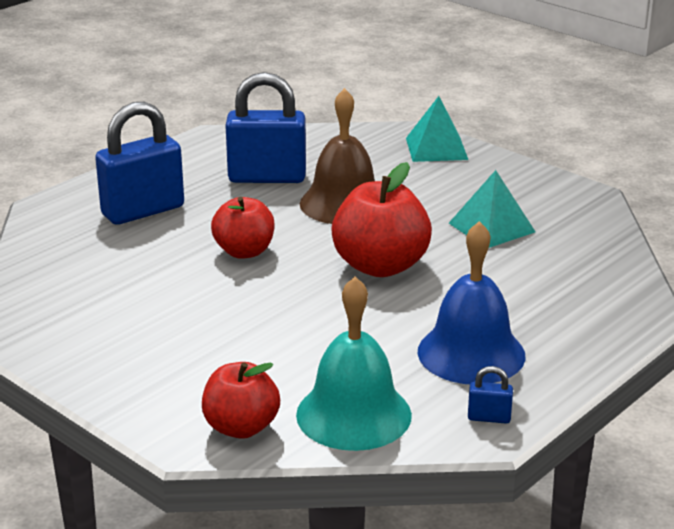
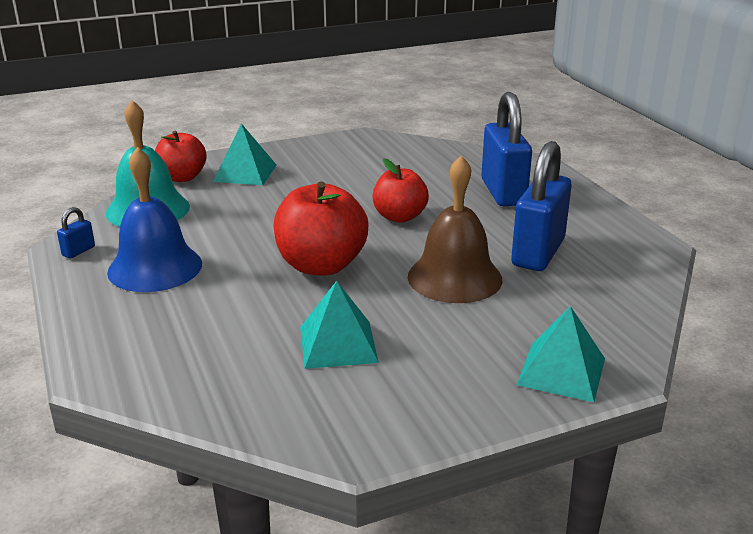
camera: 115 degrees right, 0 degrees up
(193, 382) = (245, 173): none -> turquoise pyramid

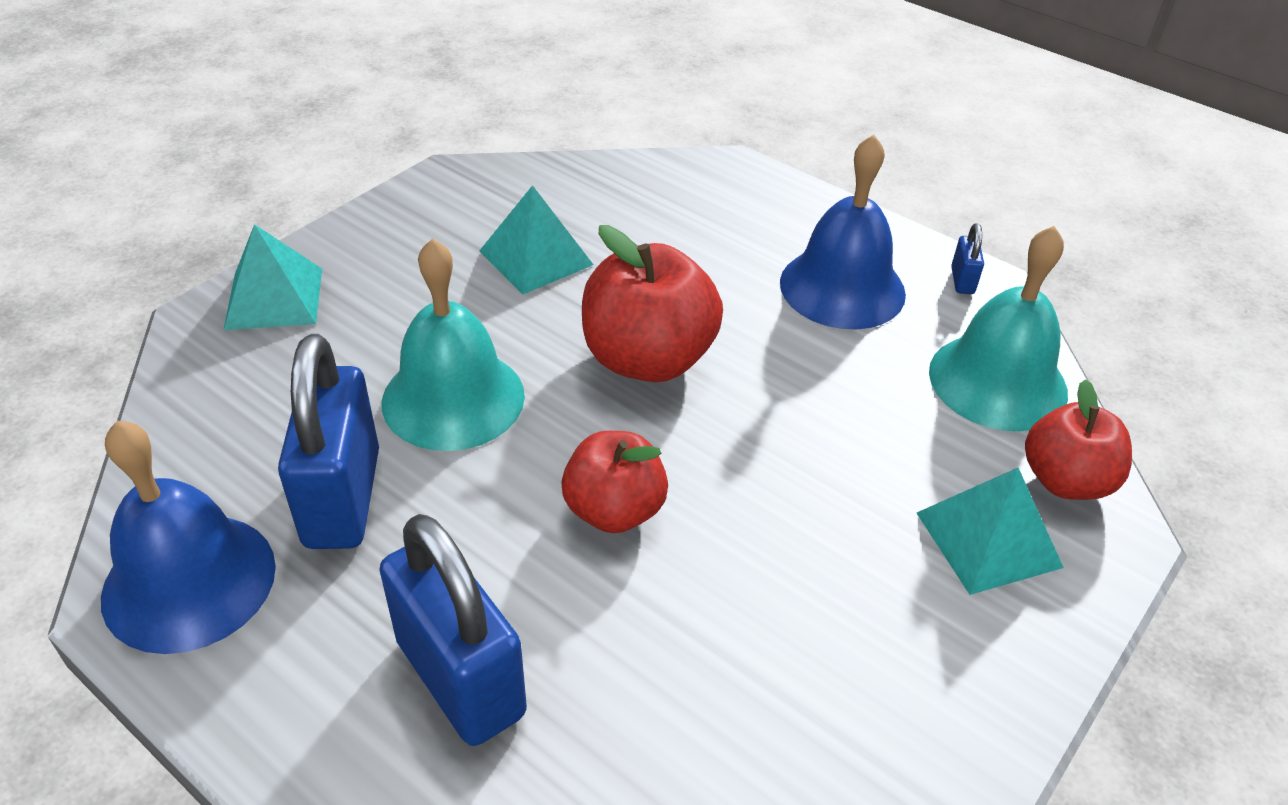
camera: 150 degrees right, 15 degrees up
(454, 277) = (453, 398): brown bell -> turquoise bell
(624, 243) = (189, 581): none -> blue bell

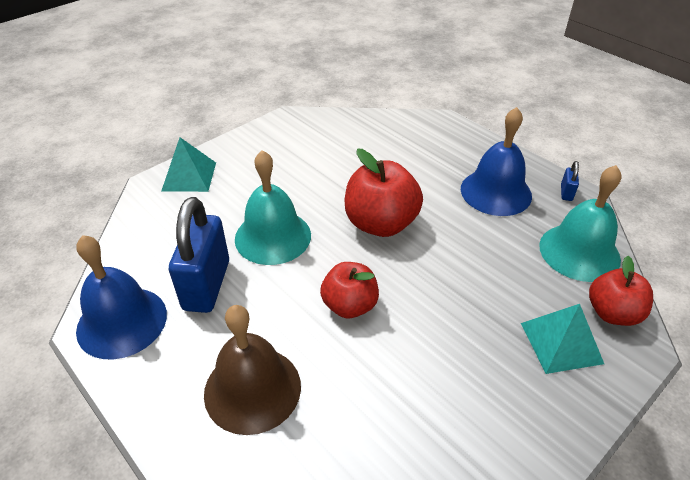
camera: 10 degrees right, 0 degrees up
(460, 677) = (252, 389): blue padlock -> brown bell
(535, 257) = (328, 164): turquoise pyramid -> none

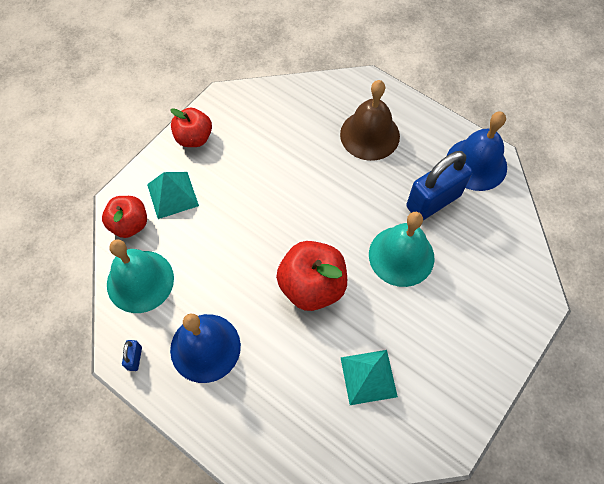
camera: 170 degrees right, 20 degrees up
(189, 176) = (511, 319): turquoise pyramid -> turquoise pyramid (368, 377)
(207, 285) = (433, 201): blue padlock -> blue padlock turned 60 degrees clockwise
(349, 305) = (322, 201): red apple -> red apple (194, 138)

